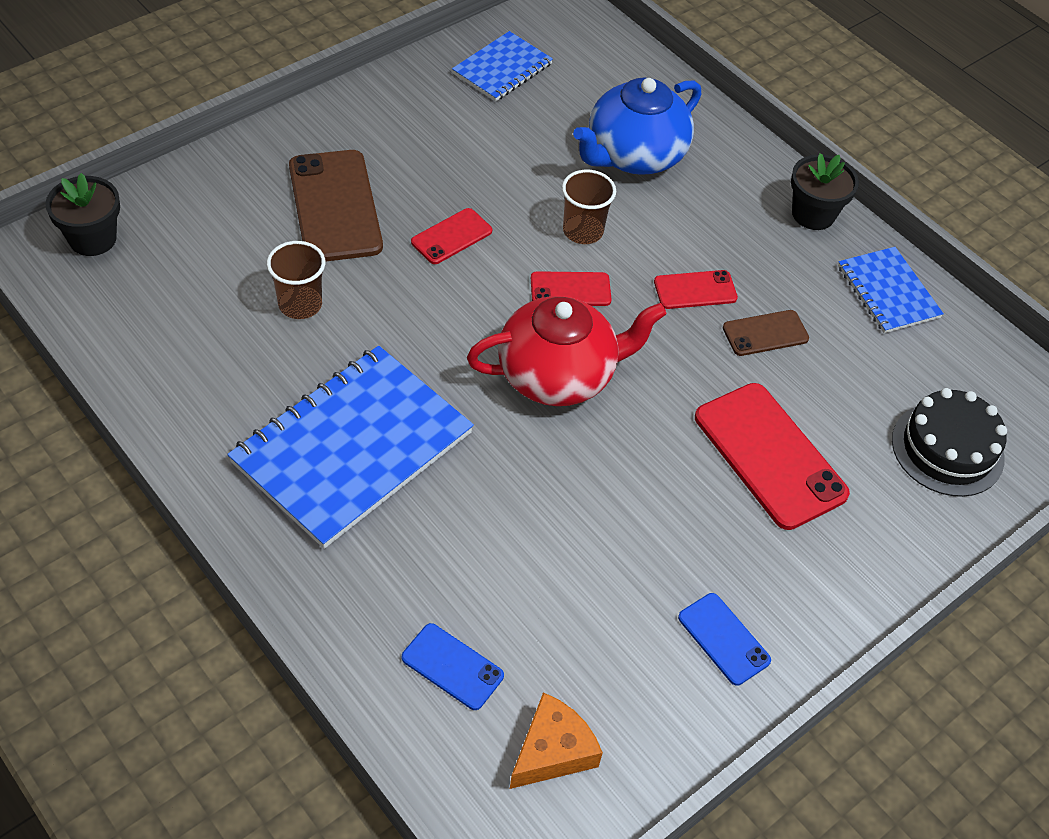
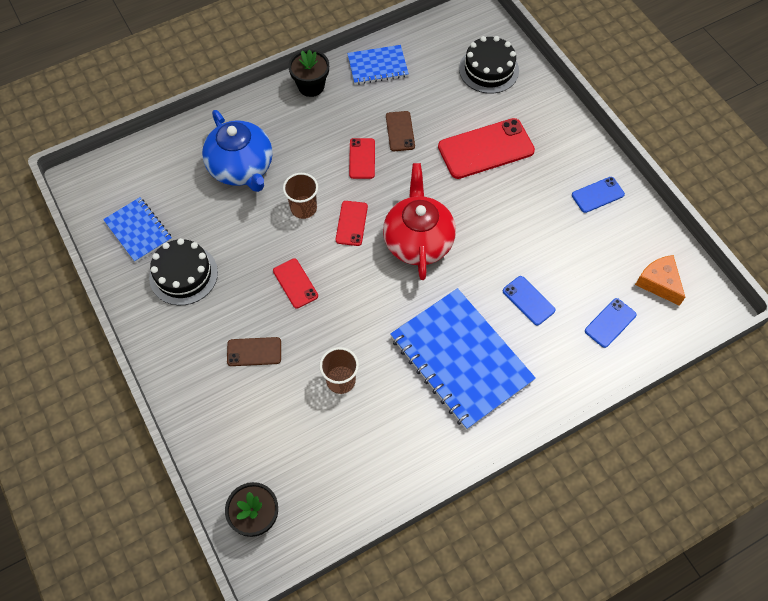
camera: 75 degrees left, 10 degrees up
(335, 206) = (254, 352): brown phone -> brown phone, size x0.53
(443, 121) = (183, 274): none -> black cake
(475, 536) = (528, 300): none -> blue phone

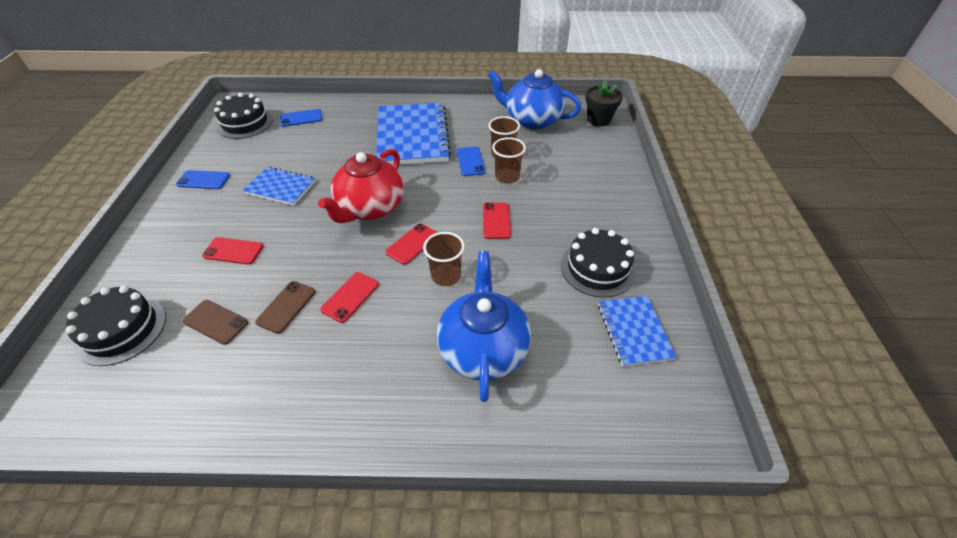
camera: 150 degrees left, 15 degrees down
(254, 352) = (558, 191): brown phone -> brown phone (216, 322)
(311, 86) = (324, 422): black flower pot -> none
(316, 347) = (507, 177): none -> brown cup
(341, 469) = (532, 120): none -> blue teapot
(377, 66) = (221, 406): blue notebook -> blue notebook (280, 187)
(486, 149) = (233, 251): red phone -> red phone, size x0.53
(528, 300) = (335, 145): blue phone -> blue phone (470, 161)
(659, 283) = (245, 123): orange cheese -> black cake

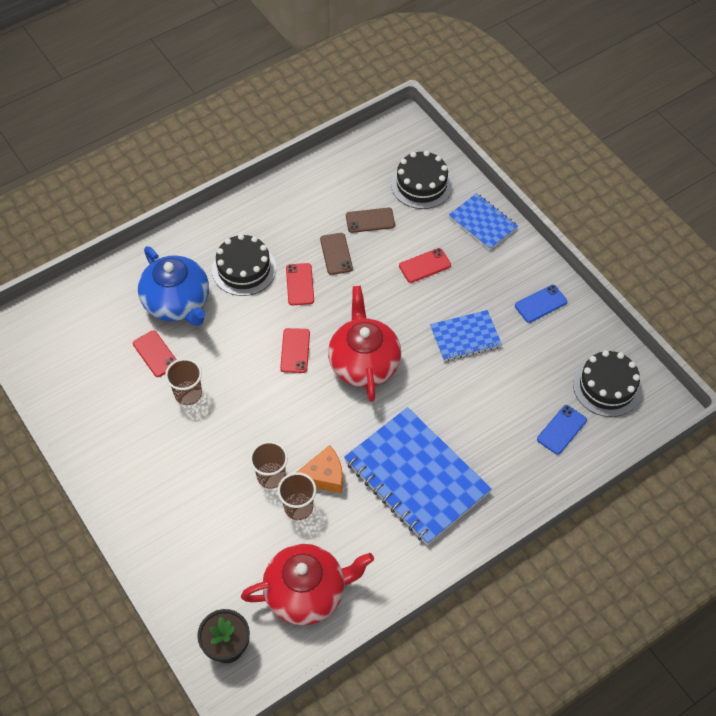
camera: 145 degrees right, 10 degrees up
(446, 276) = (245, 339): brown cup -> brown cup (188, 394)
(470, 161) = (324, 476): blue phone -> orange cheese
(496, 220) = (243, 415): red phone -> red phone (155, 354)
(532, 120) = (306, 593): blue teapot -> red teapot
(597, 268) = (129, 415): black cake -> black cake (244, 269)
(634, 331) = (77, 374): blue notebook -> blue notebook (482, 223)

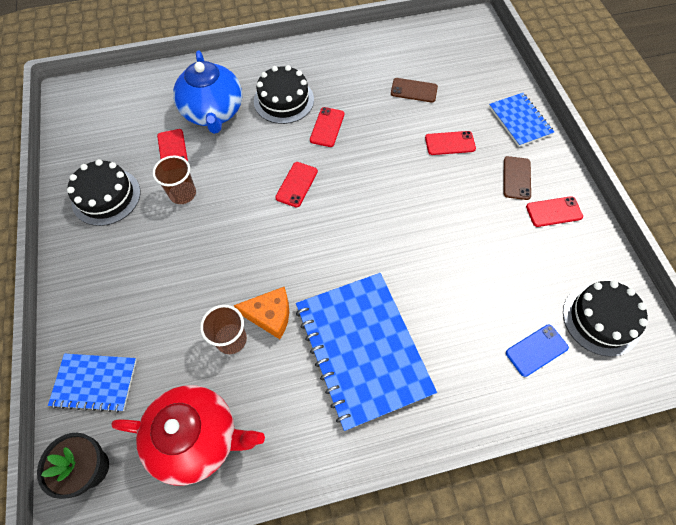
camera: 20 degrees right, 5 degrees up
(271, 476) = (220, 298): brown cup -> none
(336, 254) = (371, 110): brown phone -> brown phone (516, 178)
(364, 363) = (356, 216): red teapot -> none
(421, 184) = (473, 73): black cake -> black cake (106, 196)
(465, 337) = (465, 221): blue notebook -> blue notebook (95, 382)
(540, 304) = (554, 211): blue phone -> red phone

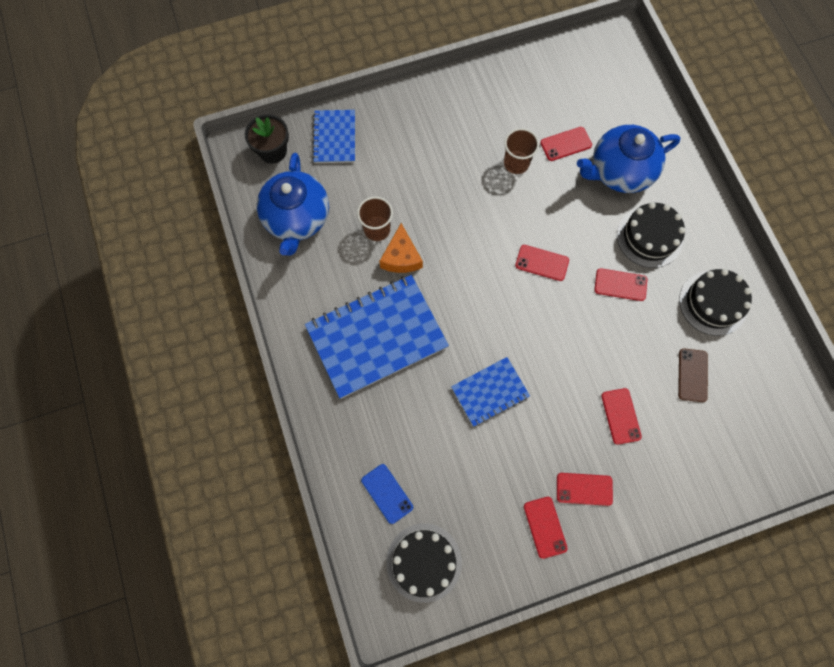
camera: 85 degrees right, 10 degrees up
(106, 196) = (504, 101): black cake -> black cake (713, 303)
(197, 438) = (297, 218): red teapot -> blue teapot
(516, 178) = (584, 489): brown phone -> red phone
(519, 121) = (669, 499): blue notebook -> blue notebook (490, 392)

